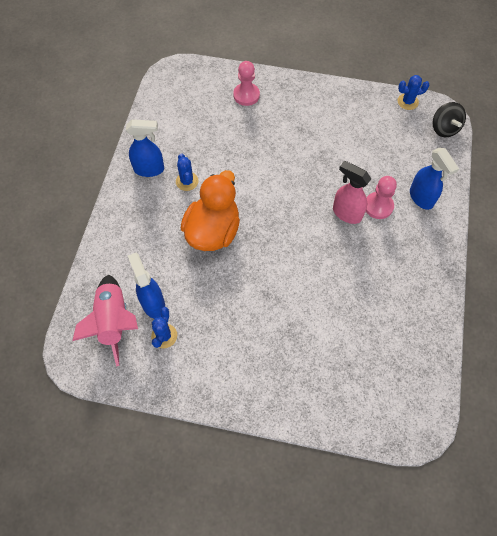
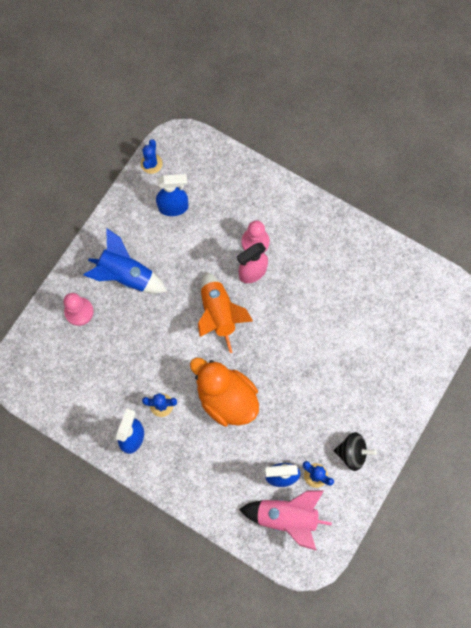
camera: 70 degrees left, 10 degrees up
(292, 199) = (219, 314): none -> orange rocket
(294, 117) = (126, 275): none -> blue rocket
(421, 198) = (261, 202): blue spray bottle -> blue spray bottle (173, 207)
(444, 129) = (195, 147): black spinning top -> black spinning top (352, 453)

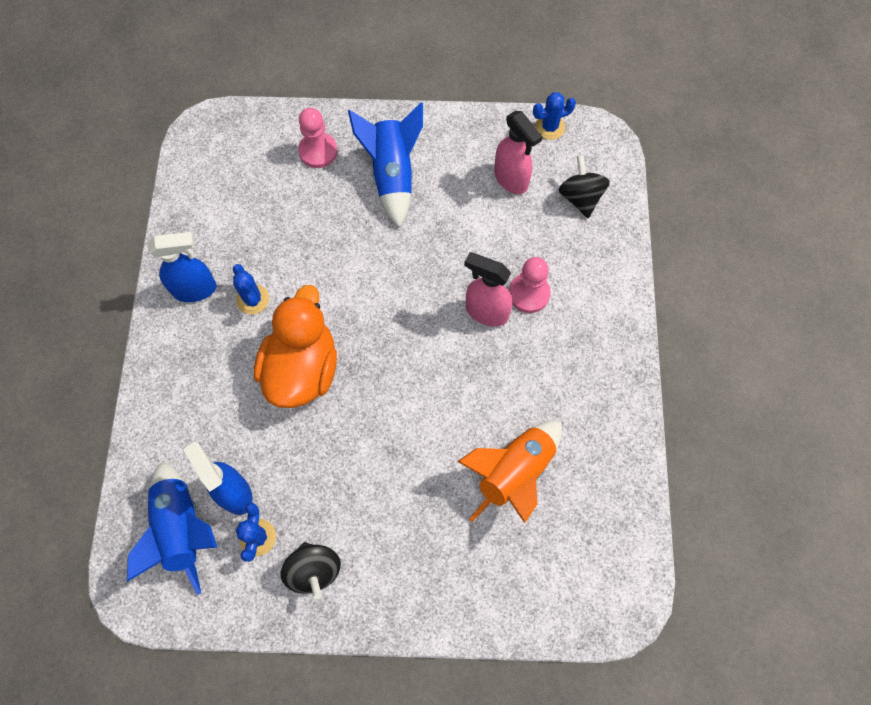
camera: 60 degrees right, 5 degrees down
(173, 207) = (511, 179): blue spray bottle -> pink spray bottle
(211, 176) = (580, 198): none -> black spinning top
(219, 314) = (407, 302): orange rocket -> orange rocket (514, 473)
(286, 517) = (182, 529): pink rocket -> blue rocket

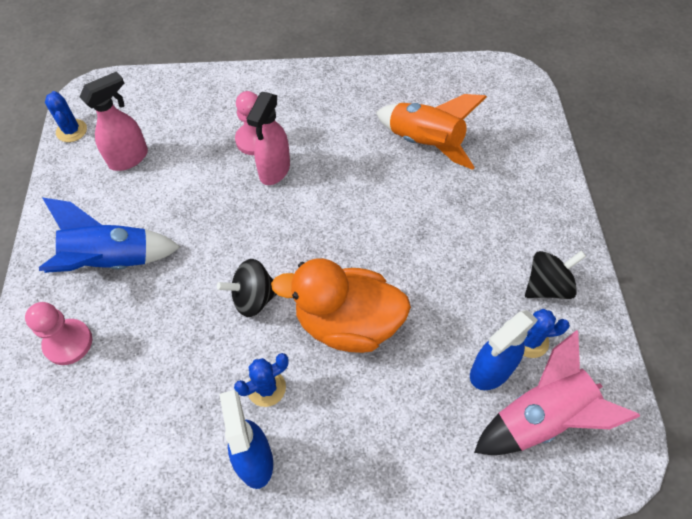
camera: 95 degrees left, 10 degrees down
(182, 529) = (540, 418): blue rocket -> pink rocket
(580, 198) = (155, 107): black spinning top -> black spinning top (253, 298)

